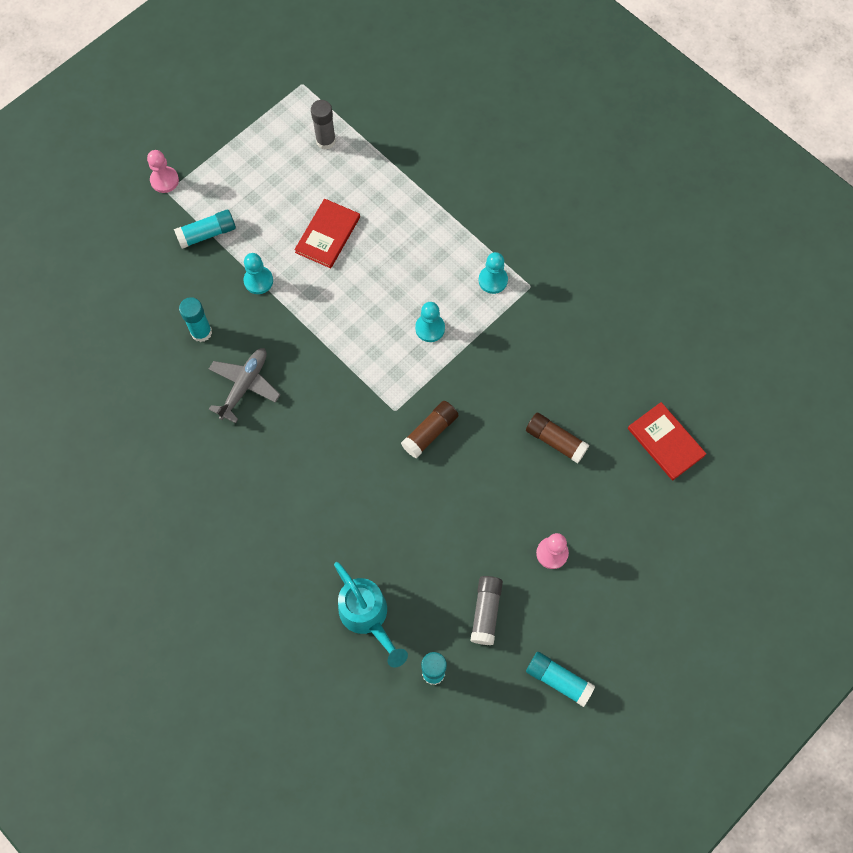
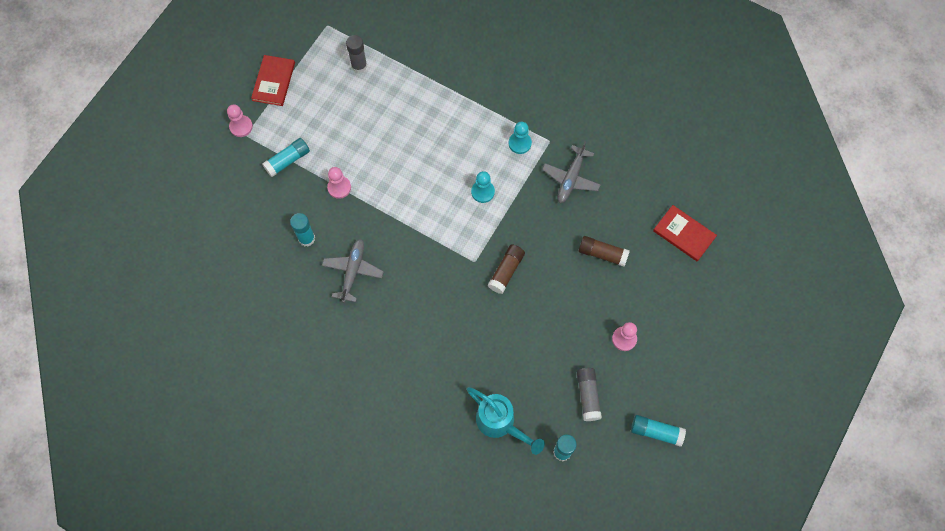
camera: 15 degrees left, 0 degrees up
(258, 281) = (339, 187): turquoise pawn -> pink pawn
(327, 235) = (382, 139): red book -> red book (273, 81)
(543, 338) = (571, 178): none -> grey plane

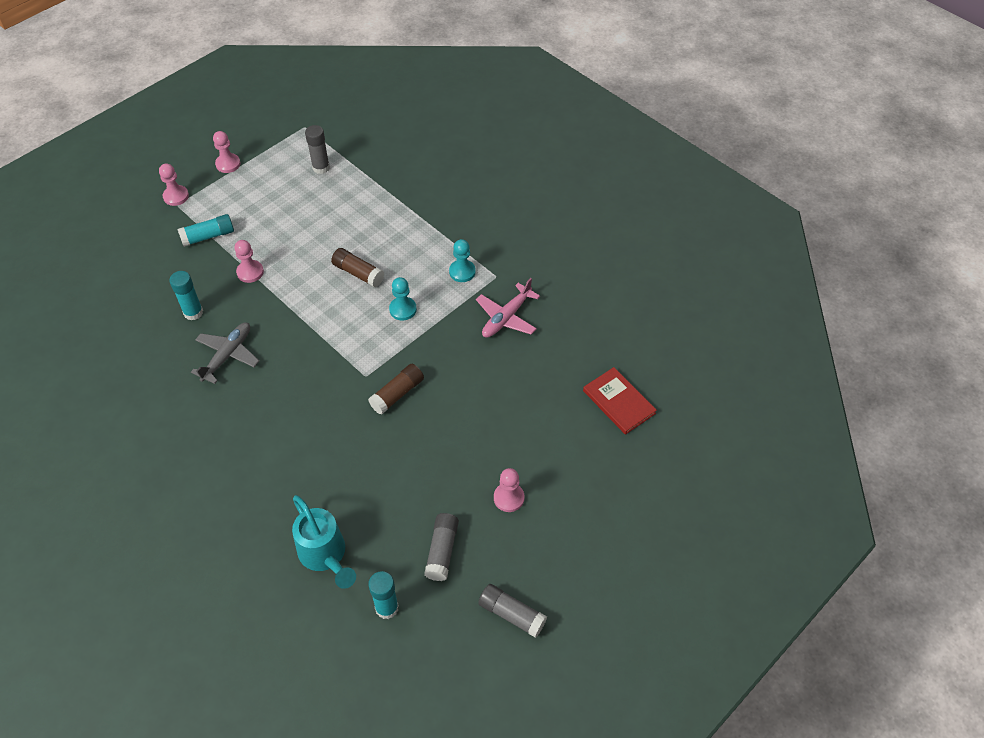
camera: 15 degrees right, 15 degrees down
(273, 81) = (228, 164): red book -> pink pawn
(571, 178) = (506, 317): grey plane -> pink plane
(602, 254) = (515, 401): brown glue stick -> brown glue stick (358, 273)
(656, 432) = (511, 614): turquoise glue stick -> grey glue stick

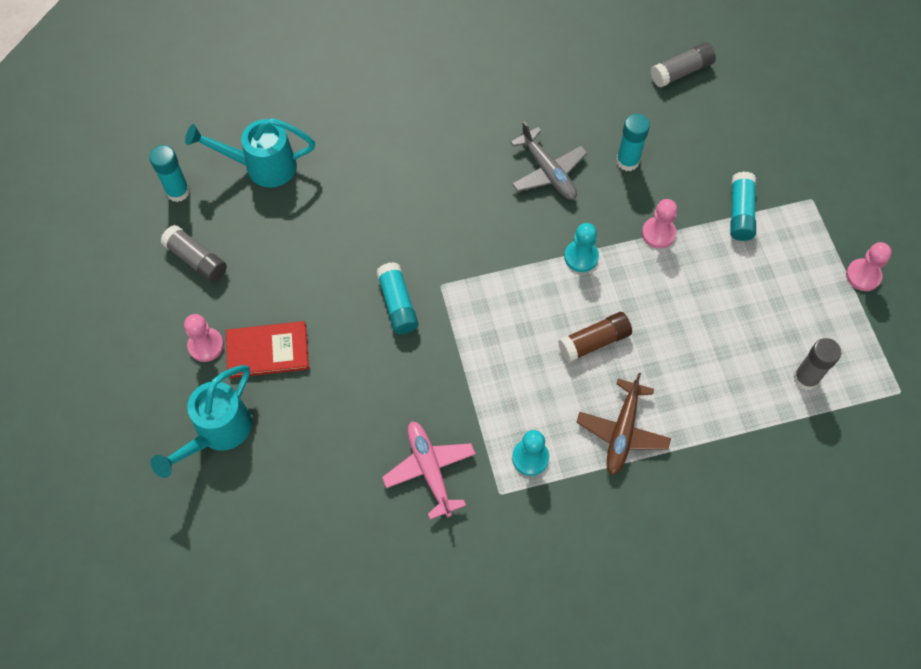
camera: 120 degrees right, 10 degrees up
(176, 196) = (828, 202): pink pawn -> none
(397, 394) = (397, 304): brown glue stick -> turquoise glue stick
(403, 309) = (510, 363): turquoise pawn -> turquoise pawn (581, 257)
(413, 235) = (622, 431): none -> brown plane
(511, 614) = (95, 285): grey glue stick -> grey glue stick (681, 72)
(568, 450) = (217, 433): none -> turquoise watering can
(619, 402) = (235, 525): red book -> red book (267, 351)

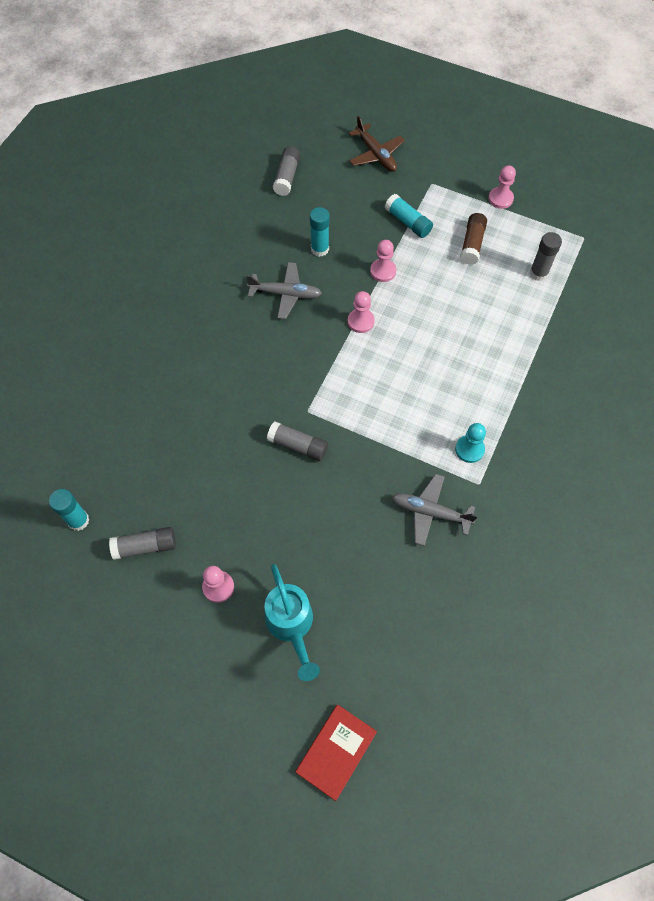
camera: 50 degrees left, 0 degrees up
(261, 166) = (113, 453): turquoise watering can -> none
(267, 351) = (259, 549): red book -> red book (336, 752)
(397, 304) = (298, 446): turquoise glue stick -> grey glue stick
(430, 470) = (430, 512): pink plane -> grey plane
(581, 257) = (360, 321): turquoise pawn -> pink pawn
(594, 342) = (423, 358): brown glue stick -> brown glue stick (472, 244)
(622, 431) = (494, 387): brown plane -> brown plane (376, 154)

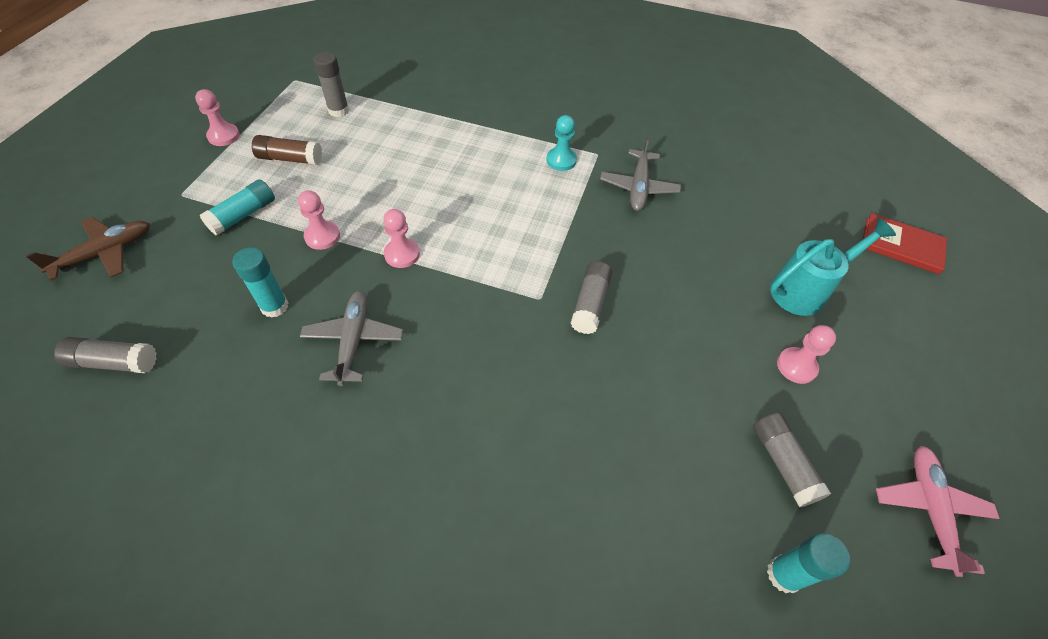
camera: 100 degrees left, 10 degrees down
(92, 636) = (929, 509): none -> pink plane

